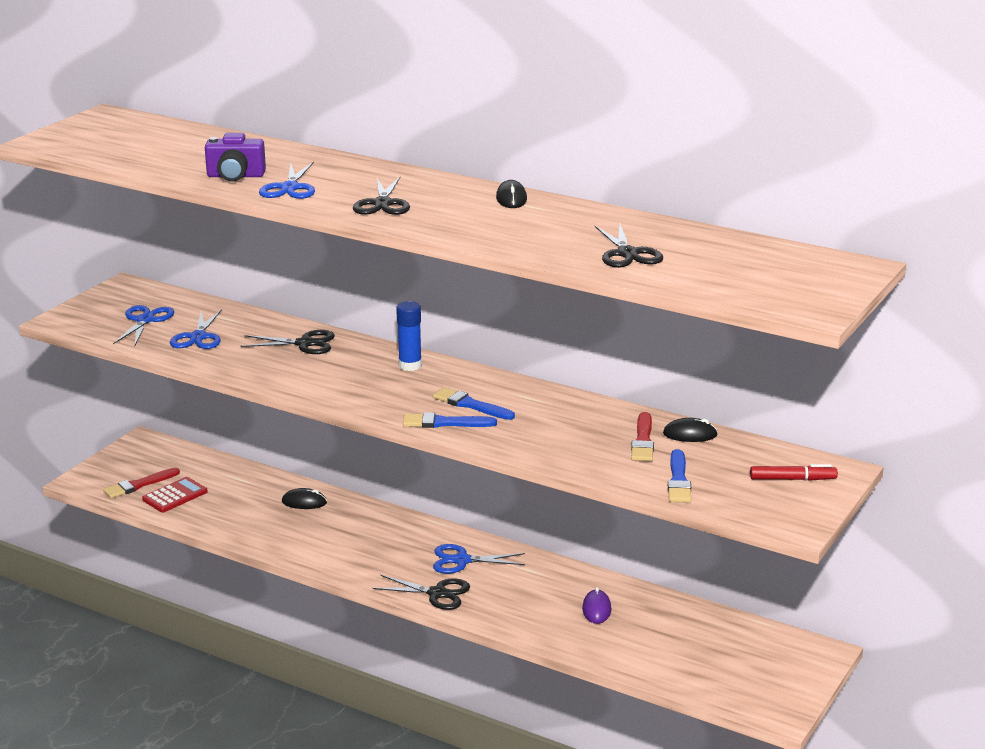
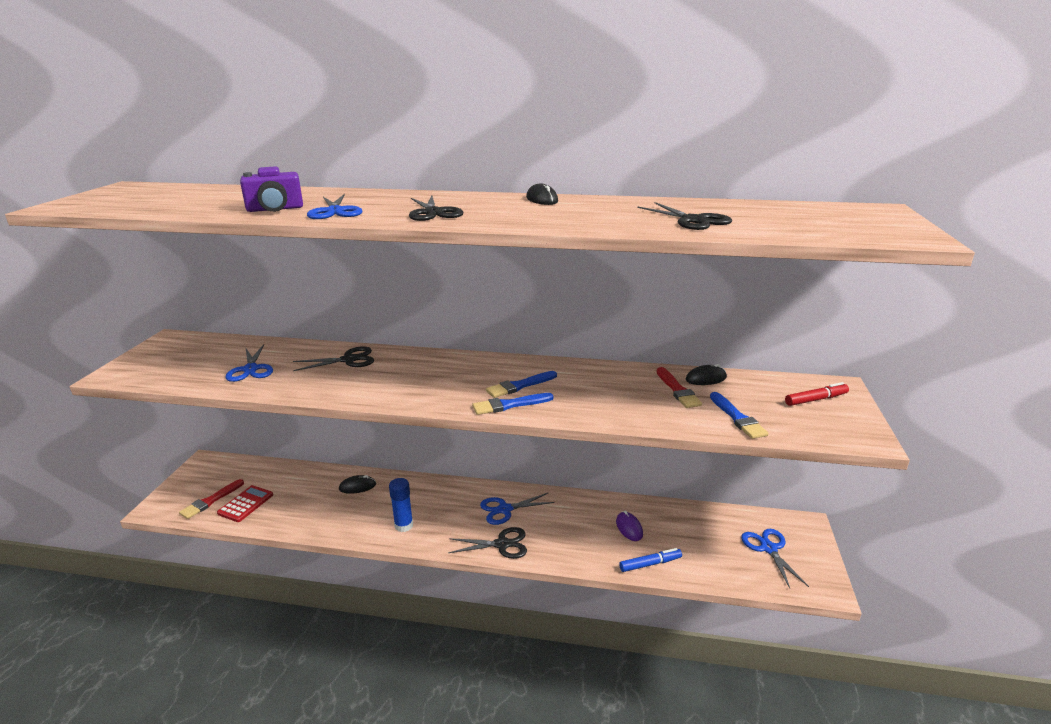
camera: 20 degrees left, 0 degrees up
(145, 320) = (196, 363): blue scissors -> blue scissors (768, 548)
(410, 365) = (447, 363): blue glue stick -> blue glue stick (404, 525)
(470, 405) = (519, 386): blue brush -> blue brush turned 45 degrees counterclockwise
(593, 647) = (650, 564): none -> blue marker

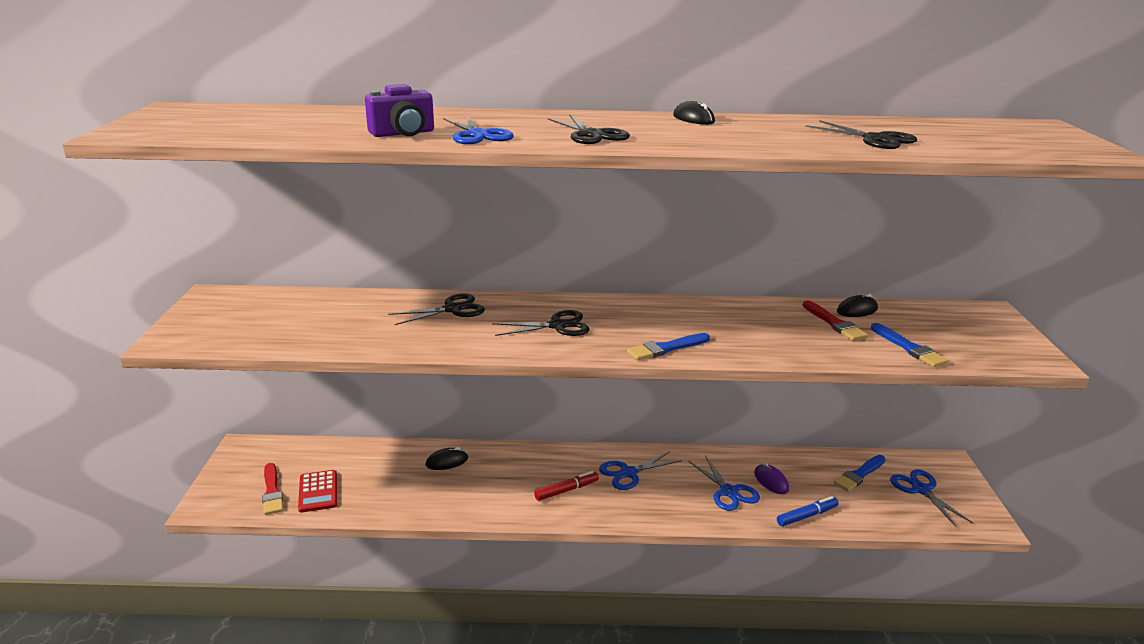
camera: 10 degrees left, 0 degrees up
(211, 501) = (272, 491): red brush -> red brush turned 45 degrees counterclockwise
(245, 504) = (318, 491): red calculator -> red calculator turned 150 degrees clockwise
(250, 369) = (340, 326): blue scissors -> blue scissors (728, 492)
(404, 525) = (520, 500): blue glue stick -> none
(502, 544) = (640, 510): black scissors -> black scissors (557, 326)
(519, 386) = (665, 328): blue brush -> blue brush (859, 474)
(816, 399) = (976, 325): red marker -> red marker (566, 490)

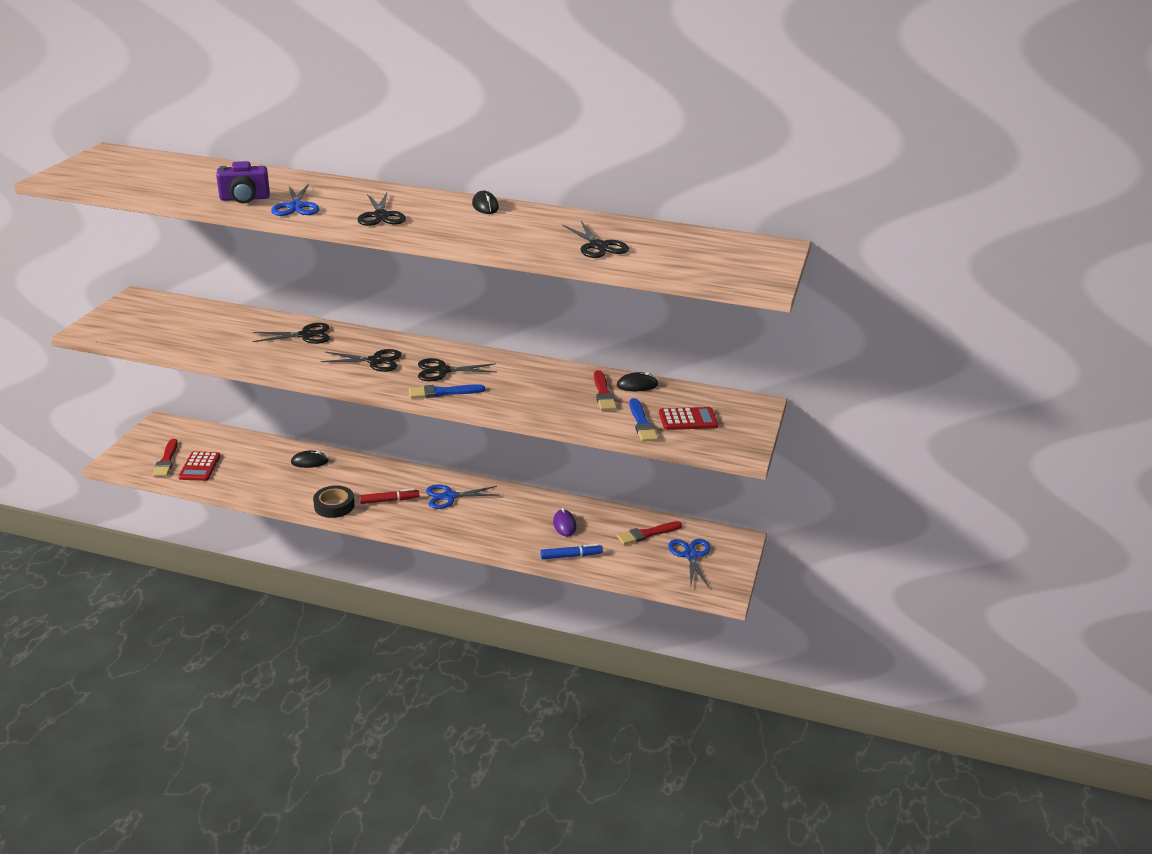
camera: 15 degrees right, 5 degrees up
(508, 509) = (334, 506): none -> black tape
(642, 325) = (442, 371): none -> black scissors
(728, 492) = (521, 526): blue scissors -> none
(859, 474) = (647, 534): blue brush -> red brush
(948, 337) = (688, 419): none -> red calculator

